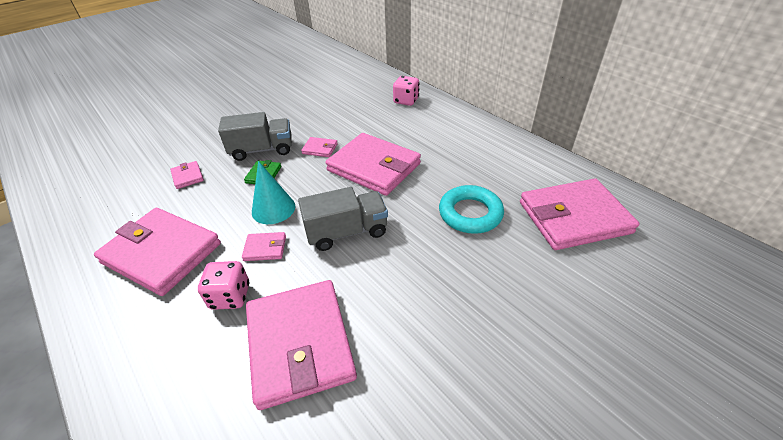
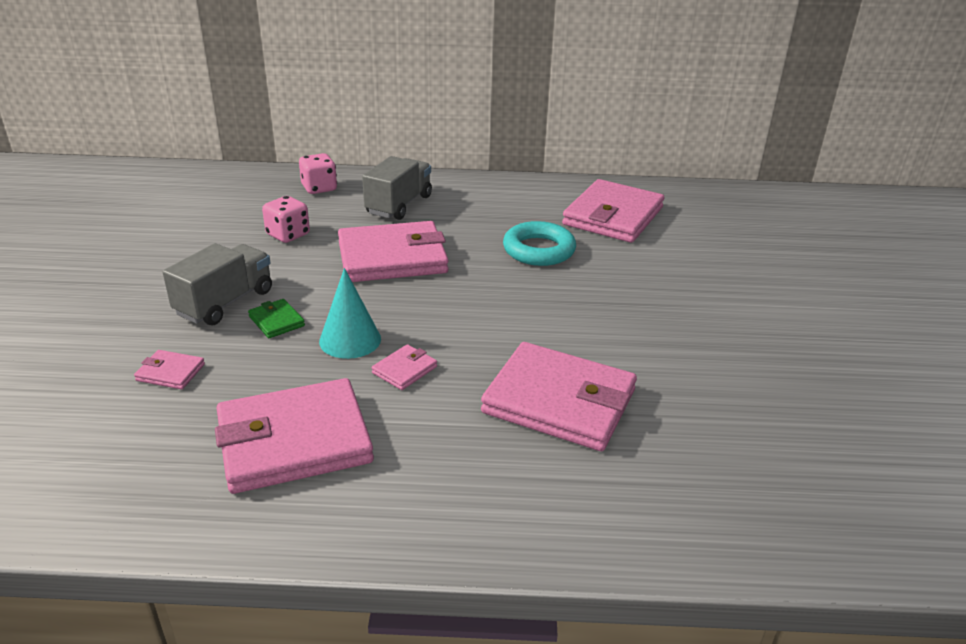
camera: 50 degrees left, 10 degrees down
(230, 296) = (441, 418): pink dice -> pink dice (288, 235)
(320, 149) = (300, 269): pink wallet -> none
(347, 232) = (460, 316): grey truck -> grey truck (399, 205)

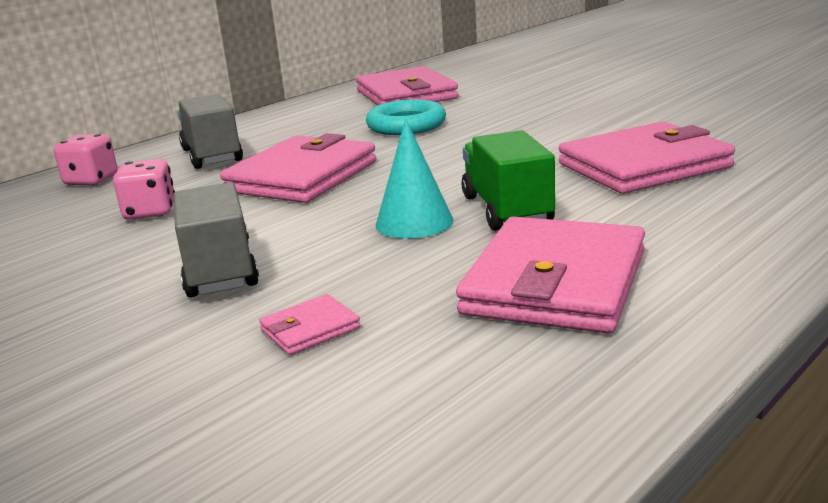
camera: 45 degrees left, 10 degrees down
(276, 321) = (313, 250): green wallet -> none
(404, 370) = (507, 210): pink wallet -> green truck

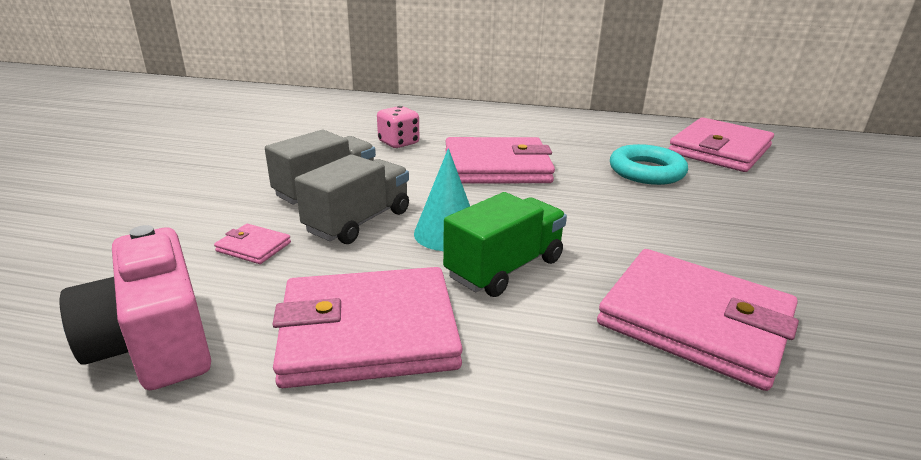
camera: 55 degrees right, 5 degrees up
(91, 180) = (432, 112): pink dice -> none
(212, 155) = (505, 128): grey truck -> grey truck (358, 221)
(471, 405) = (154, 343): none -> pink camera

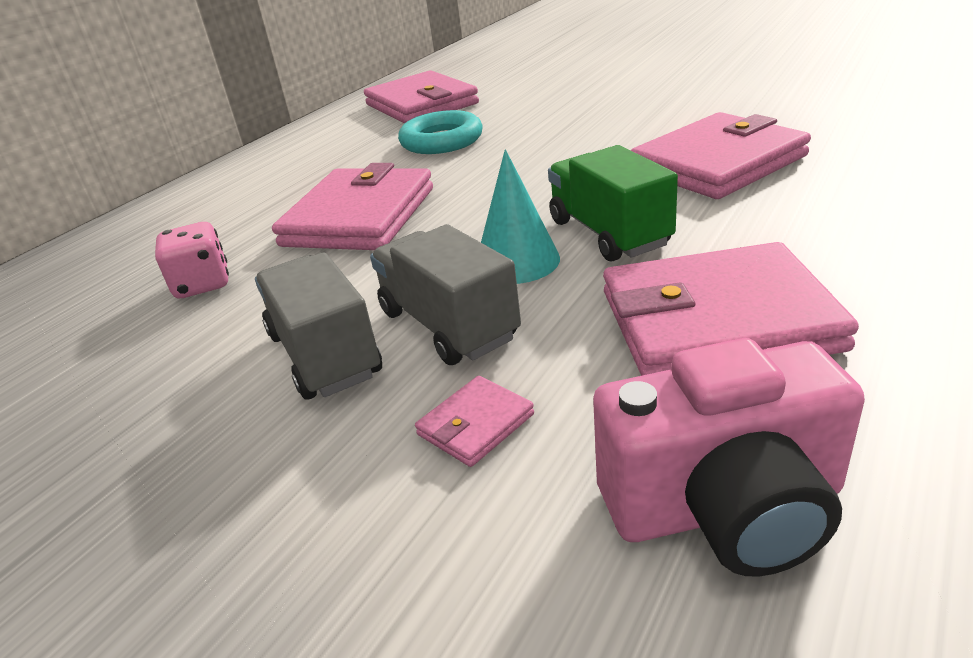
camera: 65 degrees left, 5 degrees up
(369, 332) = (717, 321): pink wallet -> pink wallet turned 75 degrees clockwise

